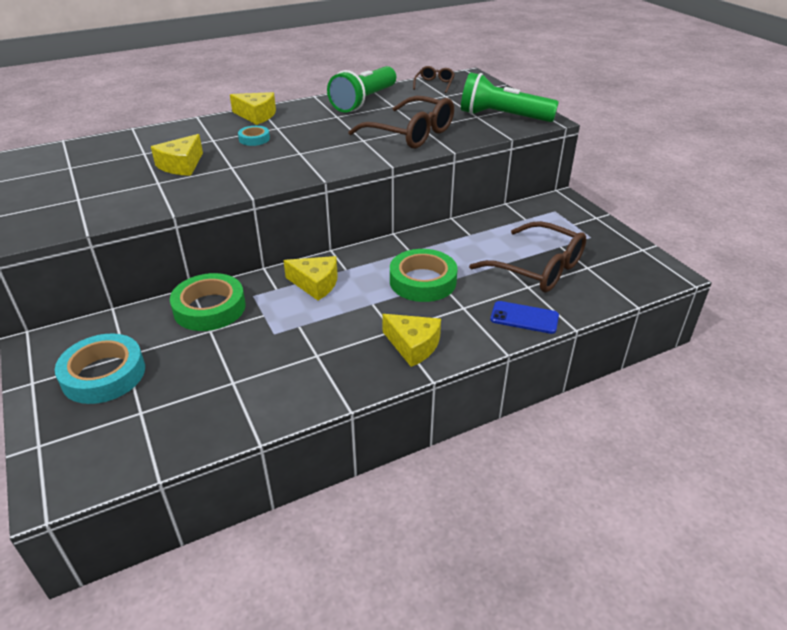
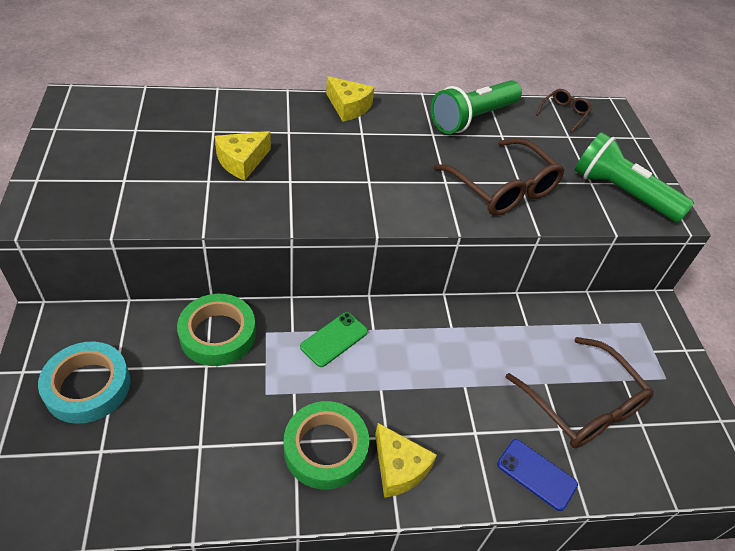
camera: 15 degrees right, 10 degrees up
(254, 139) = (331, 144): turquoise tape -> none
(315, 284) = (334, 339): yellow cheese -> green phone
(422, 281) = (447, 377): green tape -> green tape (325, 448)

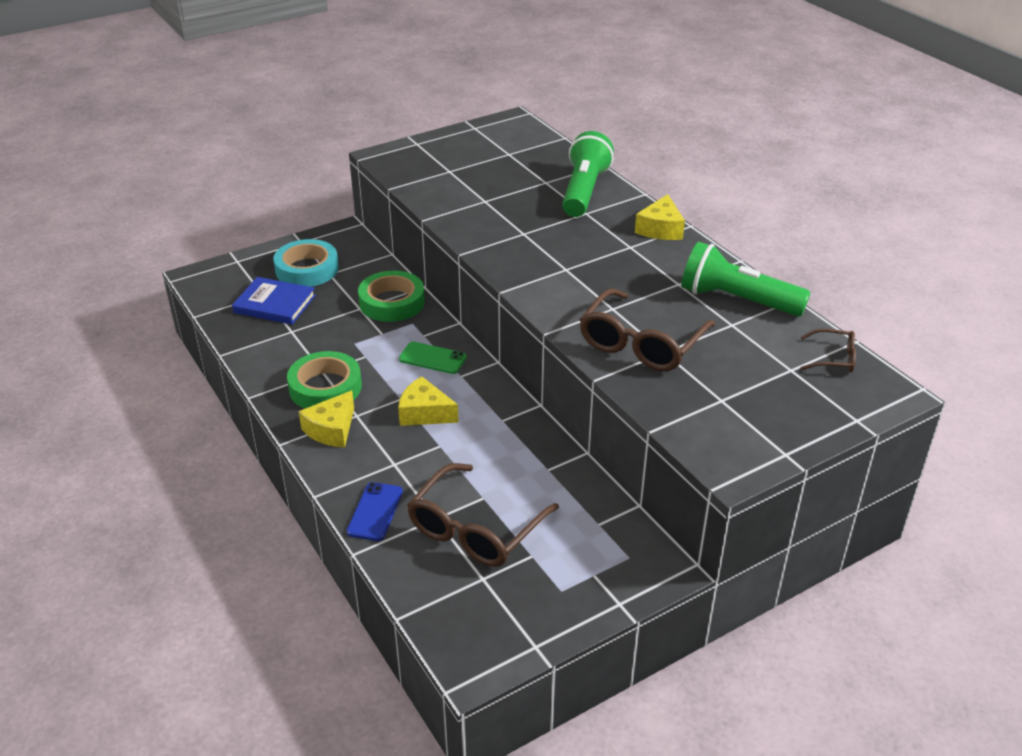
camera: 70 degrees right, 10 degrees down
(132, 445) = (275, 304): none -> blue book
(242, 162) = (522, 206): yellow cheese -> yellow cheese (424, 413)
(621, 193) = (728, 425): green flashlight -> green flashlight (584, 191)

